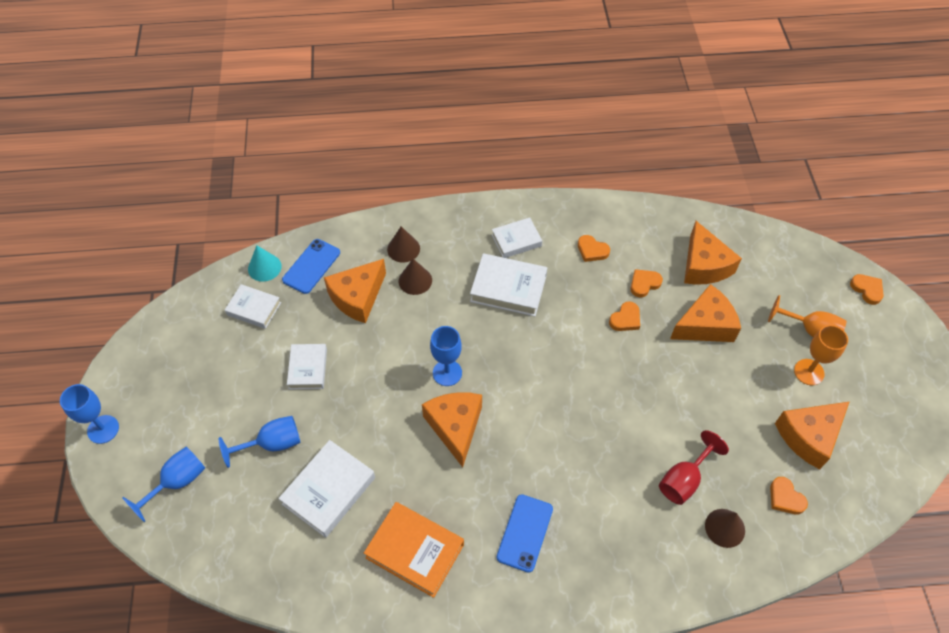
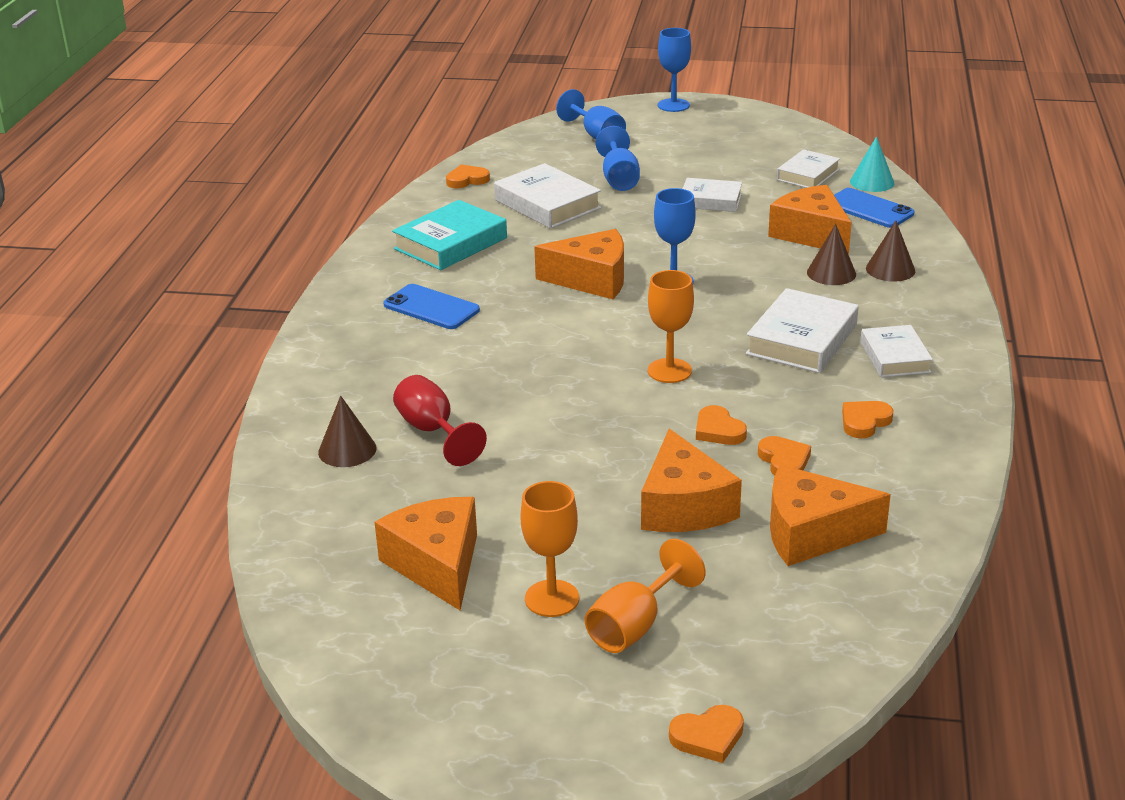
camera: 105 degrees right, 25 degrees down
(415, 551) = (450, 243): orange book -> turquoise book
(567, 355) = (669, 371): none -> orange goblet
(785, 498) = (355, 513): orange heart -> orange heart (467, 180)

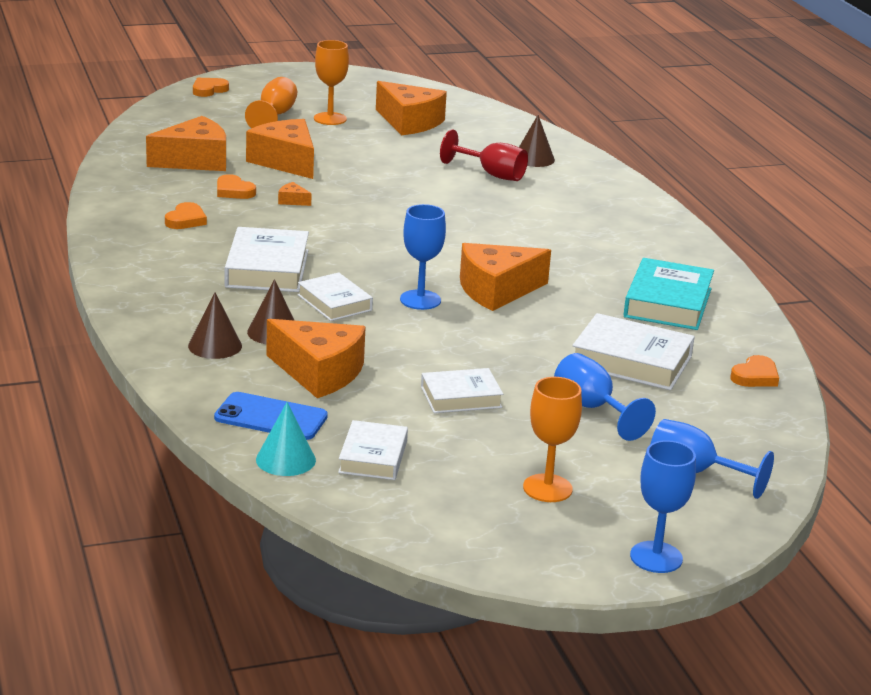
camera: 150 degrees right, 5 degrees down
(431, 308) = (604, 247): blue phone -> none
(669, 371) = (360, 231): orange goblet -> orange goblet (547, 488)
(718, 430) = (292, 201): orange heart -> orange cheese
(895, 357) = (179, 267): white book -> white book (334, 303)

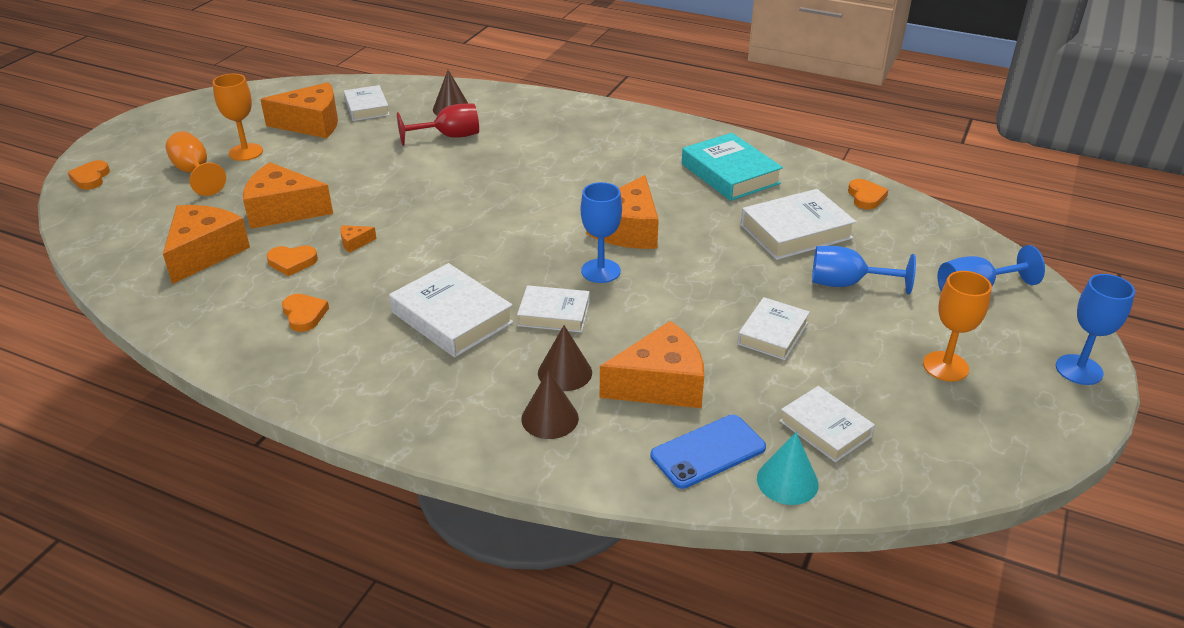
camera: 45 degrees left, 10 degrees up
(470, 130) = (367, 107): none -> white book

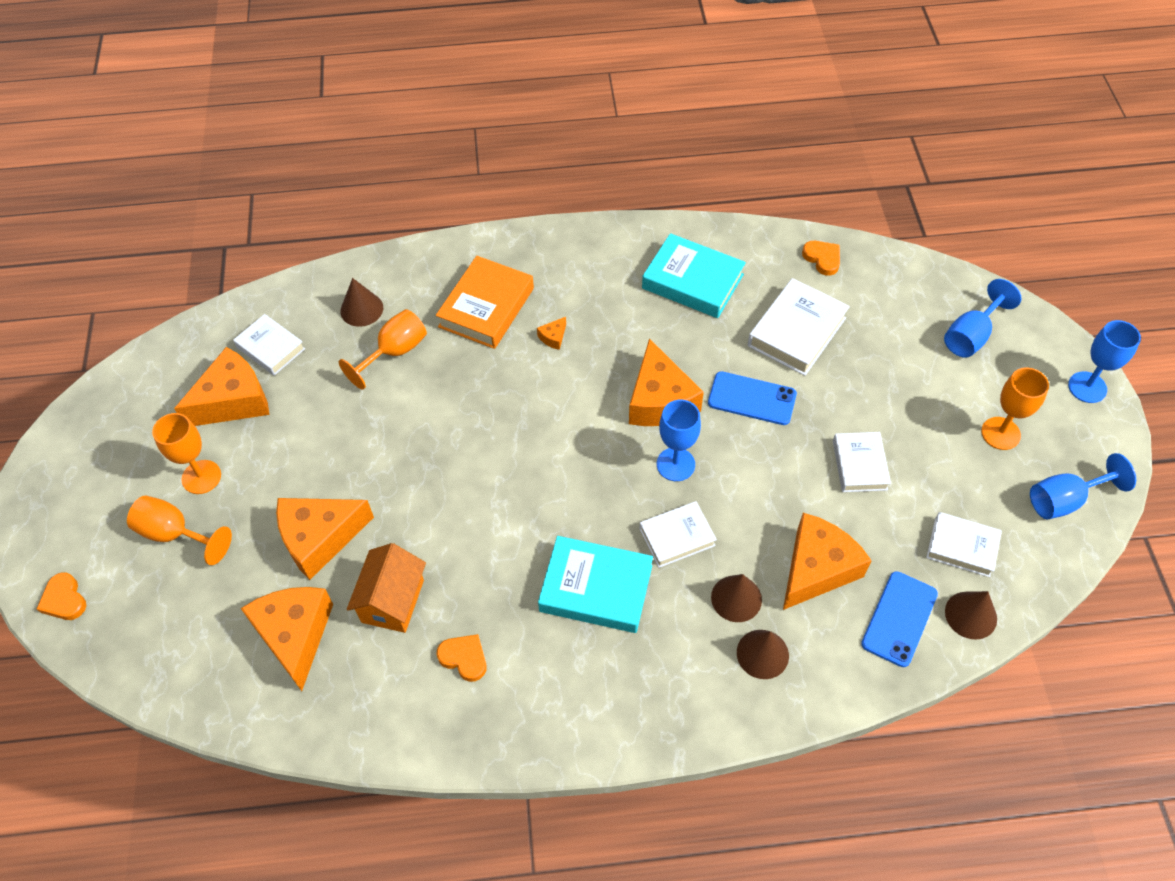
camera: 30 degrees left, 20 degrees up
(292, 262) = (393, 601): orange heart -> orange house
(355, 243) = (430, 544): orange cheese -> orange cheese (553, 337)
(449, 136) = (394, 352): red goblet -> orange goblet
(452, 317) = (596, 588): white book -> turquoise book
(543, 136) = (486, 307): none -> orange book
(711, 257) = (752, 398): none -> blue phone
(787, 481) = (971, 615): turquoise cone -> brown cone
(847, 284) = (876, 377): blue goblet -> blue goblet (1064, 500)

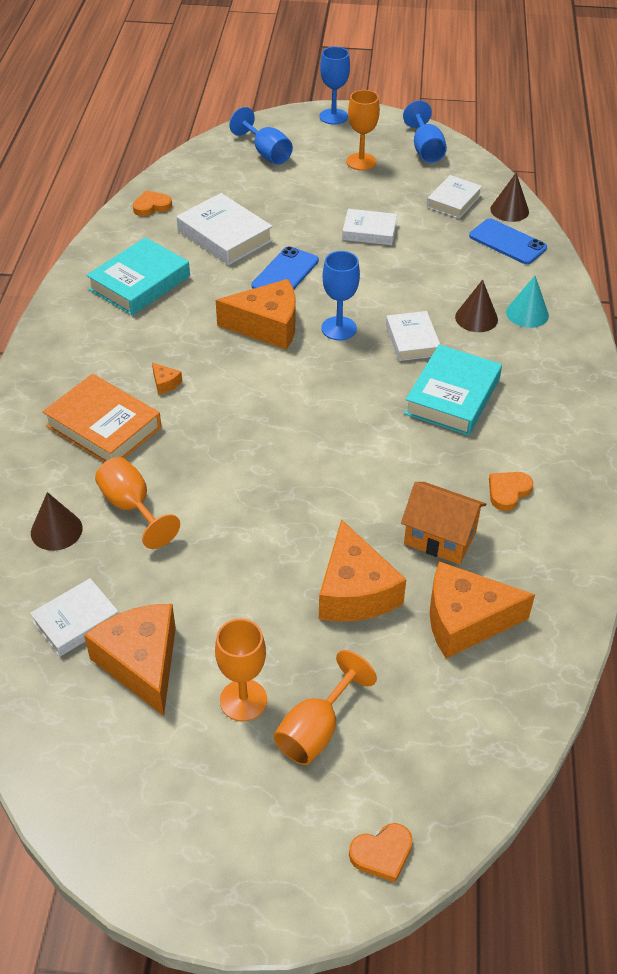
camera: 80 degrees left, 10 degrees down
(762, 654) = (527, 313): brown cone -> turquoise cone
(817, 569) = (458, 272): orange cheese -> none

